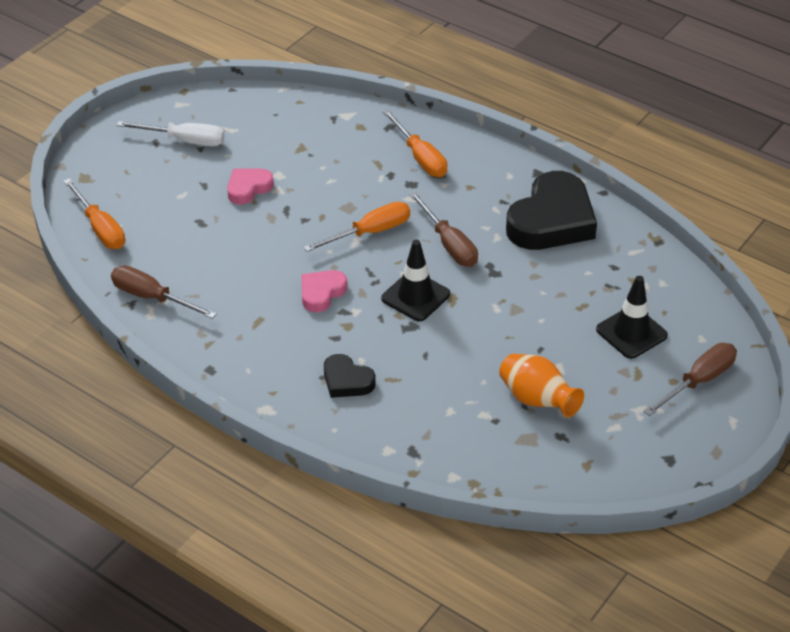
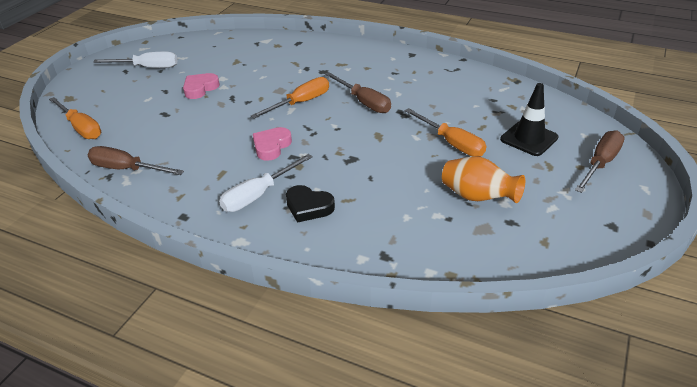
camera: 10 degrees left, 5 degrees down
(295, 356) = (258, 195): none -> white screwdriver
(415, 296) = (349, 138): black traffic cone -> none
(420, 157) = (325, 56): orange screwdriver -> orange screwdriver (451, 143)
(551, 220) = (434, 78): black heart -> none

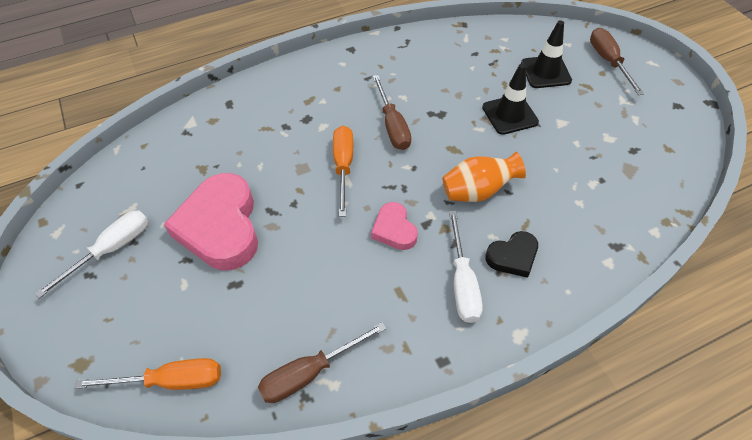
camera: 50 degrees left, 15 degrees up
(200, 88) = (220, 227): pink heart -> pink heart, size x1.98
(364, 102) = (392, 125): brown screwdriver -> brown screwdriver turned 75 degrees clockwise
(451, 143) = (509, 115): orange screwdriver -> black traffic cone
(477, 197) = (591, 147): orange vase -> orange vase (478, 191)

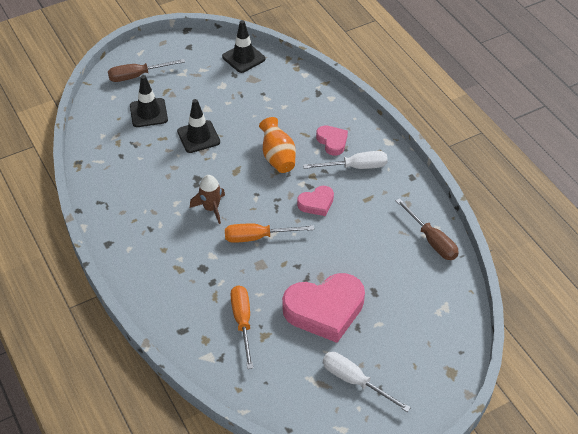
camera: 95 degrees left, 5 degrees down
(171, 381) = (452, 314): orange screwdriver -> orange screwdriver (242, 322)
(392, 125) = (211, 208): brown screwdriver -> brown rocket
(512, 257) = (332, 142): black heart -> pink heart
(671, 160) = (243, 58): none -> black traffic cone

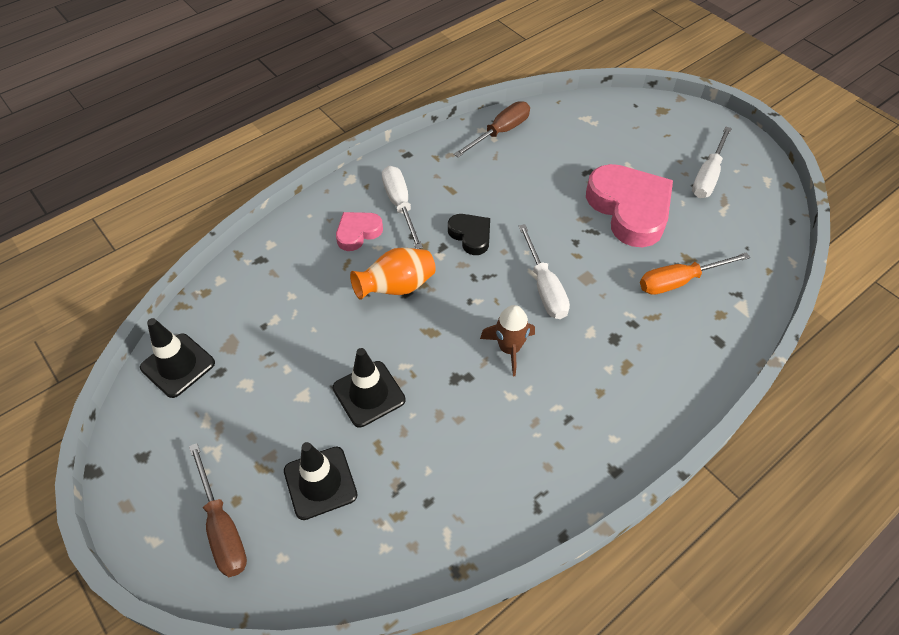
camera: 100 degrees left, 5 degrees up
(257, 237) = (544, 287): orange screwdriver -> white screwdriver
(316, 203) = (471, 236): pink heart -> black heart

